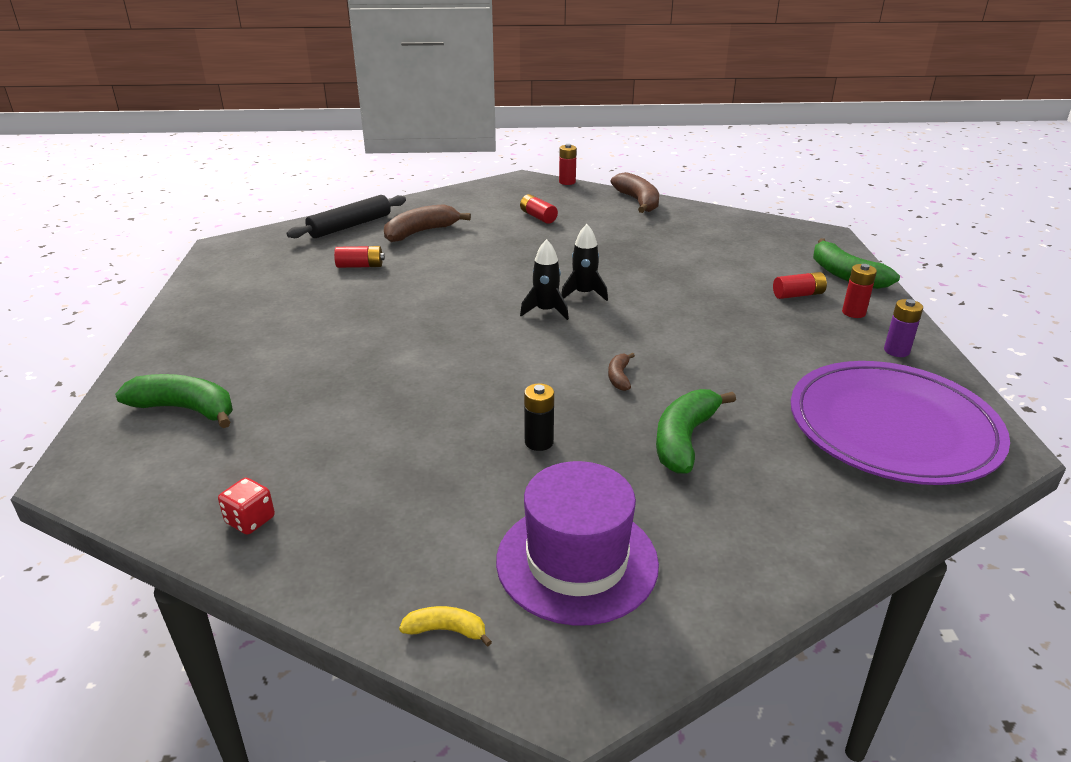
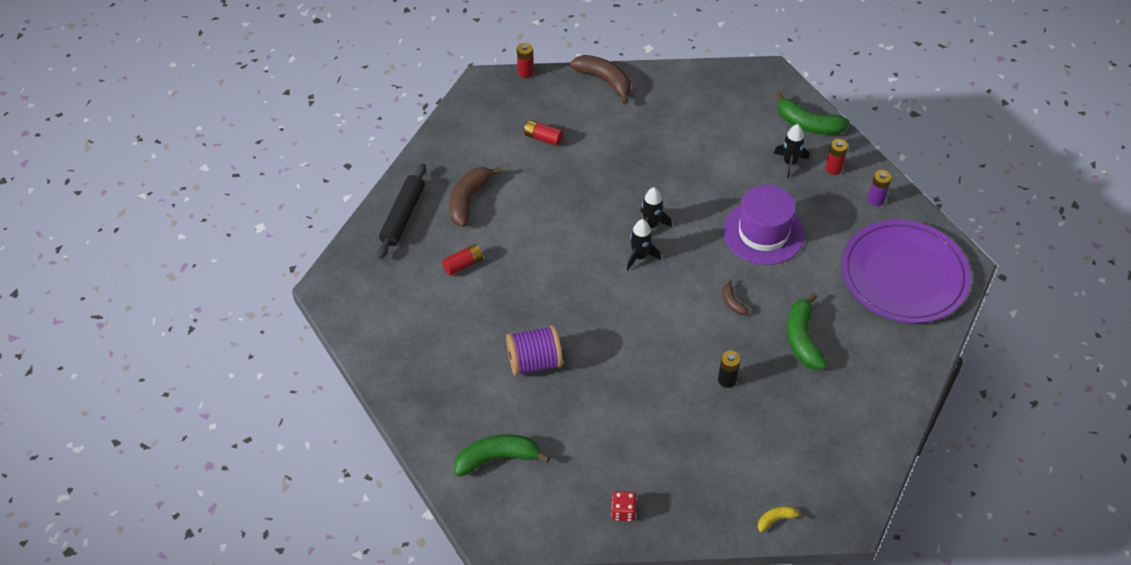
camera: 30 degrees left, 20 degrees up
(333, 349) = (534, 362): none -> purple spool
(577, 561) = (805, 451): purple hat -> purple hat (763, 233)
(798, 295) = (790, 163): red battery -> black rocket

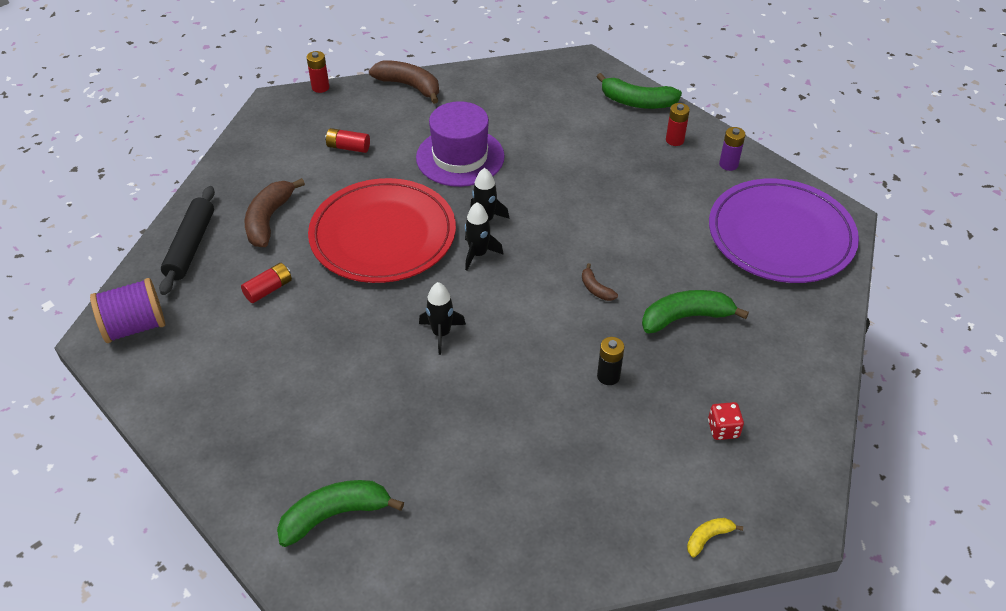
camera: 10 degrees left, 5 degrees down
(534, 362) = (369, 388): purple spool -> purple spool (135, 326)
(562, 228) = (383, 235): none -> red plate
(623, 511) = (510, 559): red dice -> red dice (723, 429)
(763, 233) = (614, 212): purple hat -> purple hat (460, 157)
(790, 163) = (626, 140): black rocket -> black rocket (441, 333)
(802, 339) = (686, 317): green banana -> green banana turned 90 degrees clockwise

